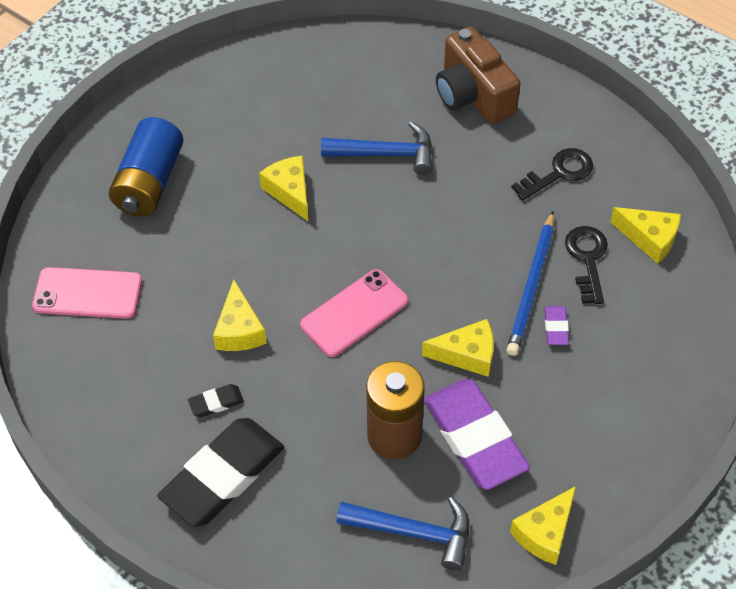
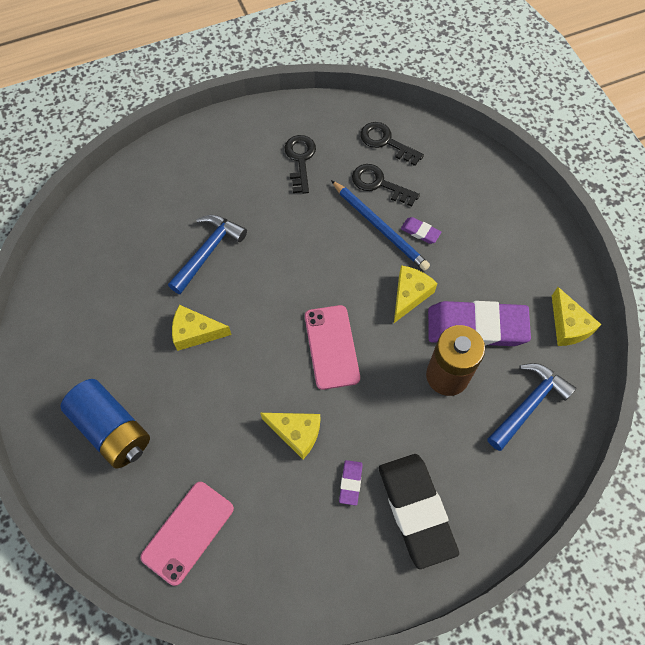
camera: 60 degrees left, 10 degrees up
(216, 402) = (350, 483): black eraser -> purple eraser
(473, 95) = (197, 170): brown camera -> none
(649, 239) = (386, 142): yellow cheese -> black key

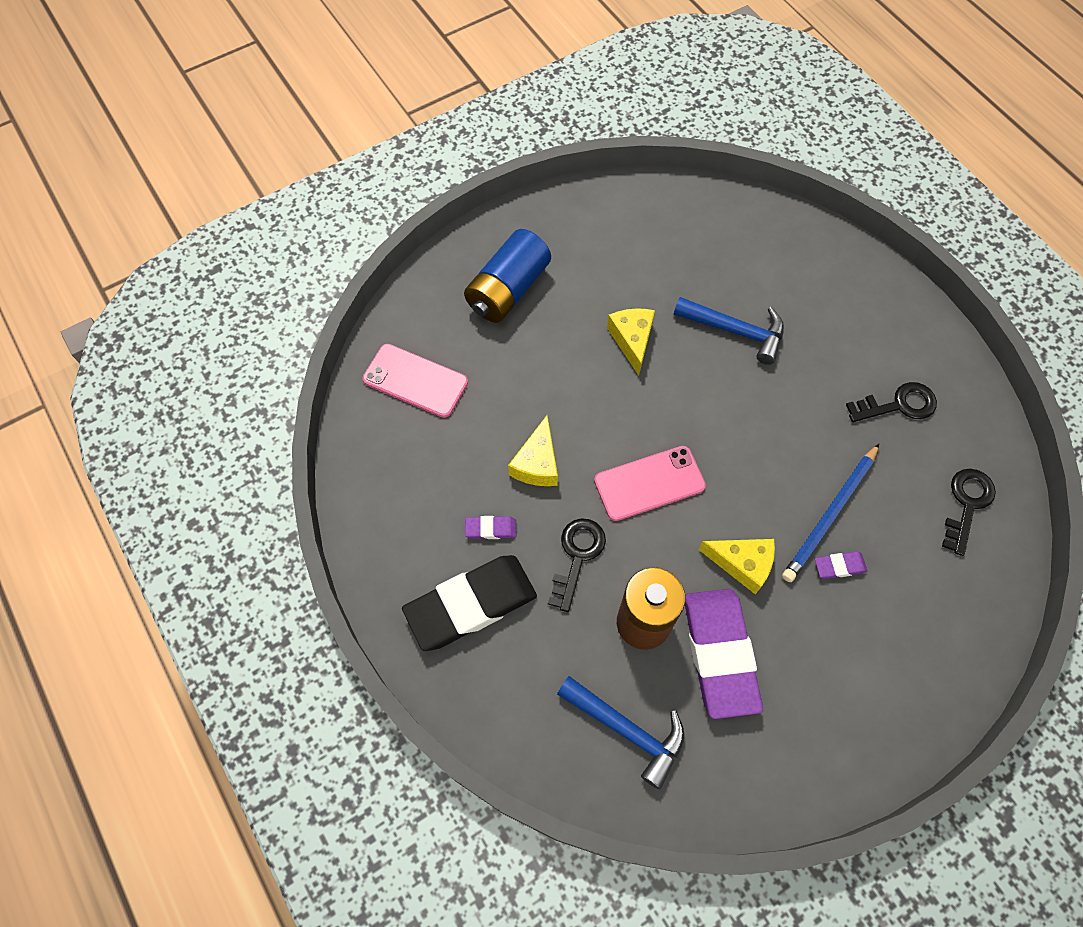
camera: 80 degrees right, 0 degrees up
(379, 184) = (896, 505): black key -> black key (577, 556)
(420, 232) = (839, 566): purple eraser -> purple eraser turned 60 degrees clockwise
(568, 326) = (754, 780): yellow cheese -> none

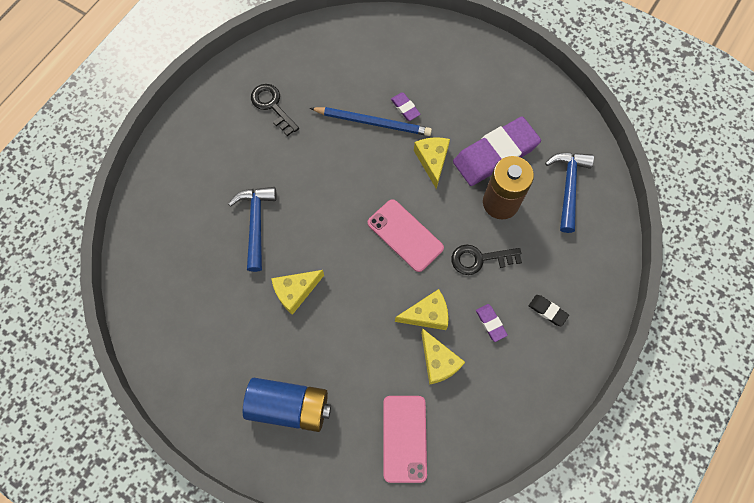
camera: 115 degrees left, 5 degrees up
(471, 604) = (547, 311): black eraser -> black eraser, size x0.42
(477, 450) = (438, 361): none -> yellow cheese
(967, 504) = (328, 52): black key -> none

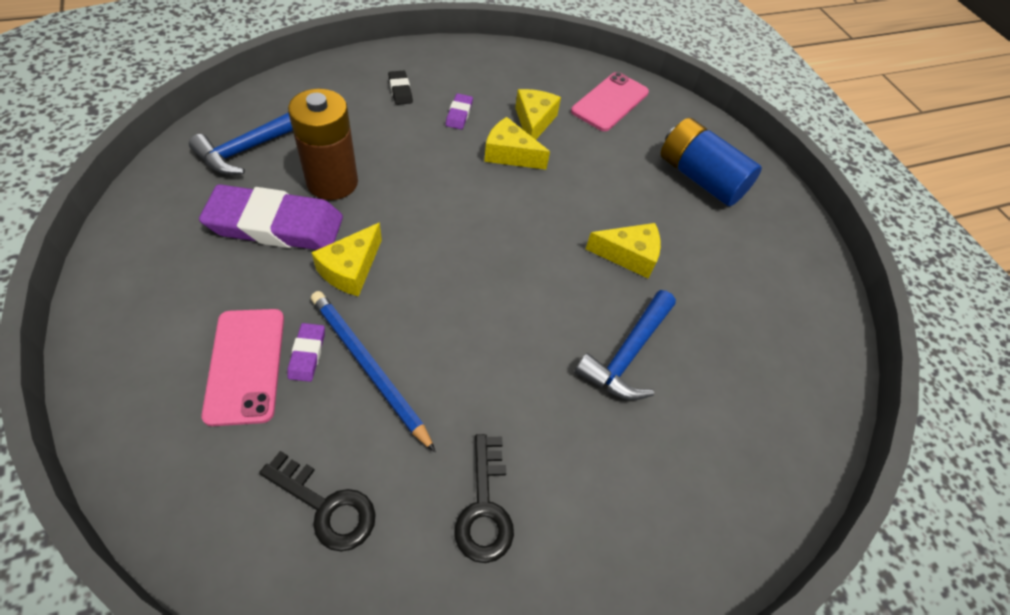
camera: 150 degrees left, 15 degrees down
(405, 235) = (463, 224): pink phone -> pink phone (245, 365)
(480, 259) = (412, 157): black key -> black key (326, 506)

